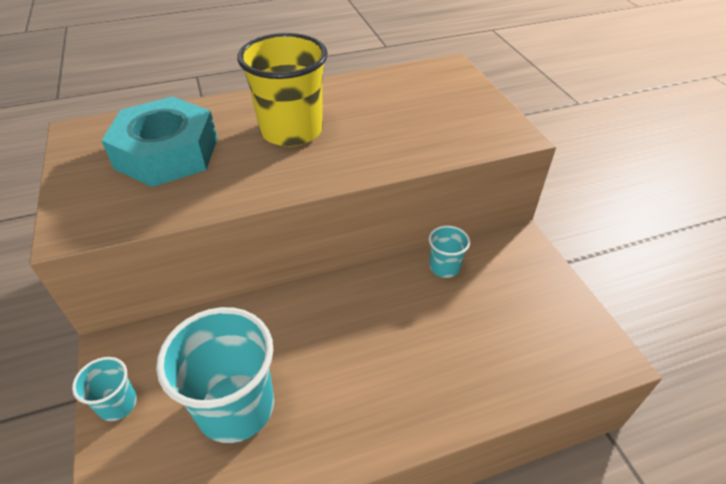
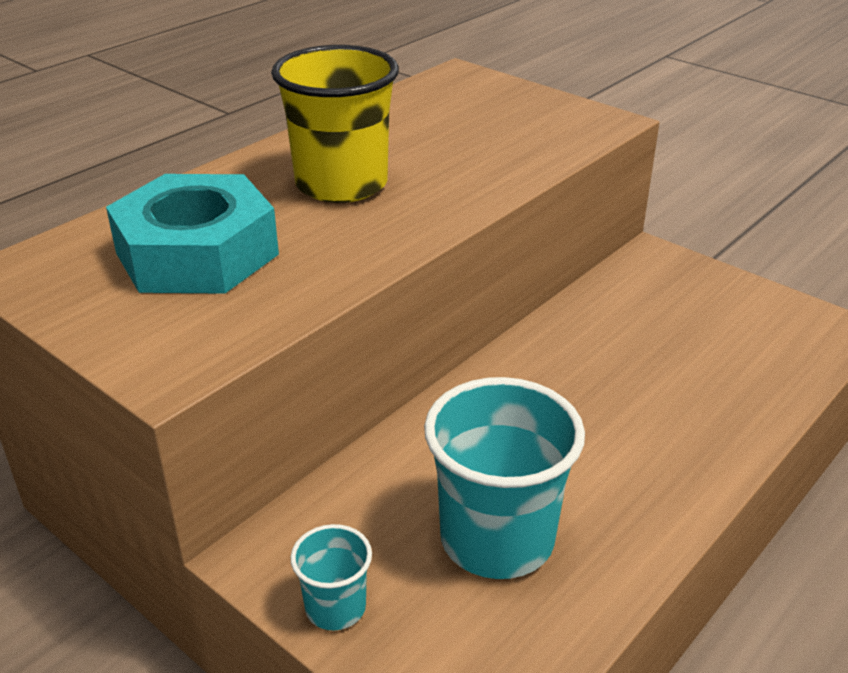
camera: 30 degrees left, 10 degrees down
(444, 267) = (595, 308): turquoise cup -> none

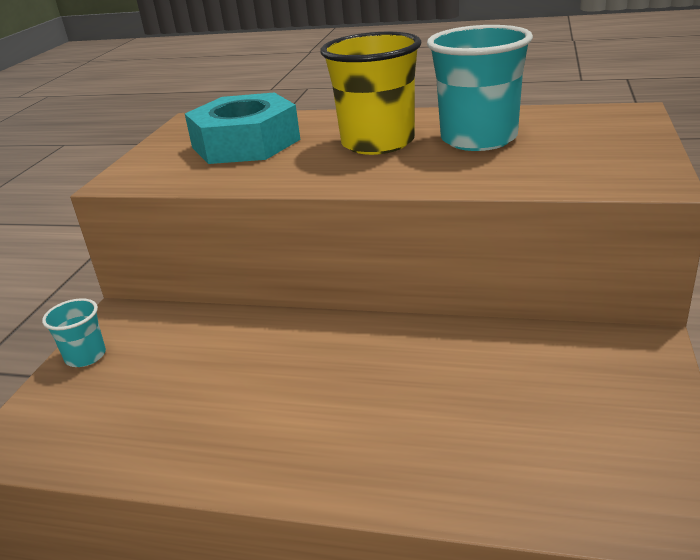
camera: 65 degrees right, 5 degrees down
(497, 539) = (174, 394): turquoise cup -> turquoise cup (478, 139)

